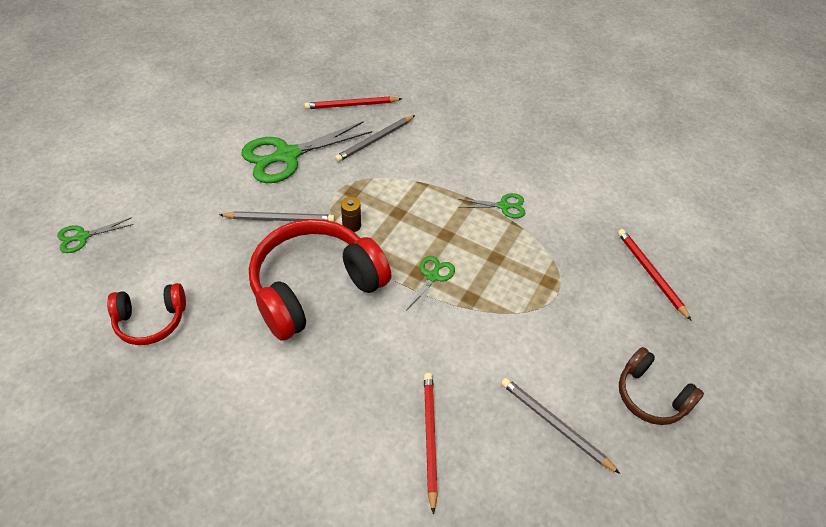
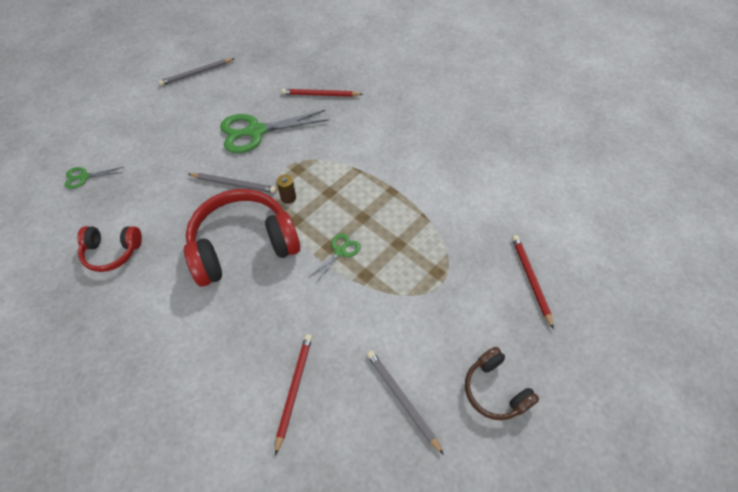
camera: 15 degrees right, 5 degrees up
(375, 140) = (330, 127): grey pencil -> grey pencil (196, 73)
(503, 206) = (419, 199): green scissors -> none

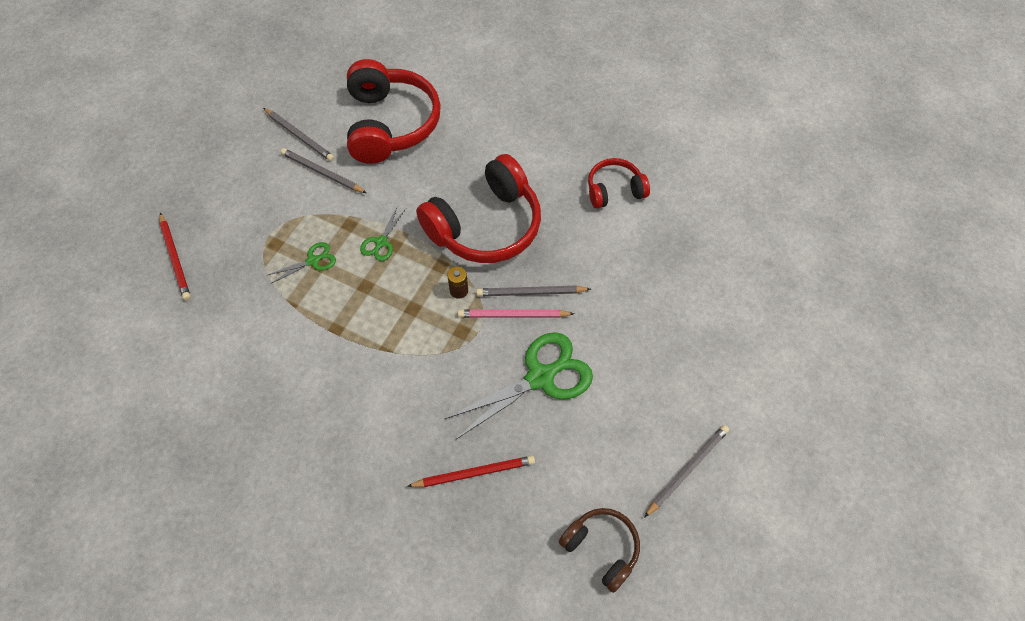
camera: 165 degrees right, 5 degrees up
(84, 177) = (710, 260): green scissors -> green scissors (313, 261)
(255, 171) = (513, 315): none -> pink pencil
(294, 389) = (390, 124): red pencil -> red headphones
(382, 340) = (322, 173): none -> grey pencil
(495, 390) = (220, 158): brown headphones -> brown headphones (601, 548)

